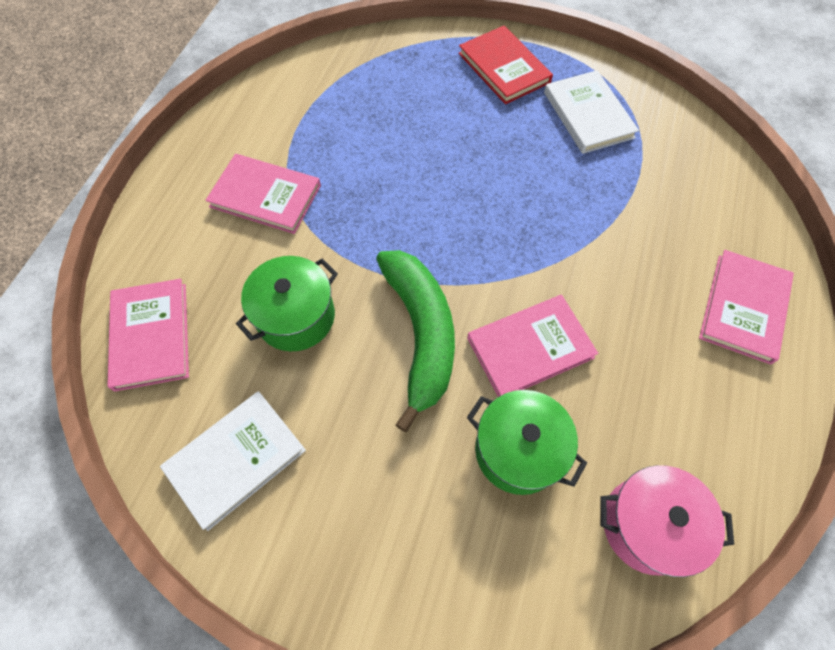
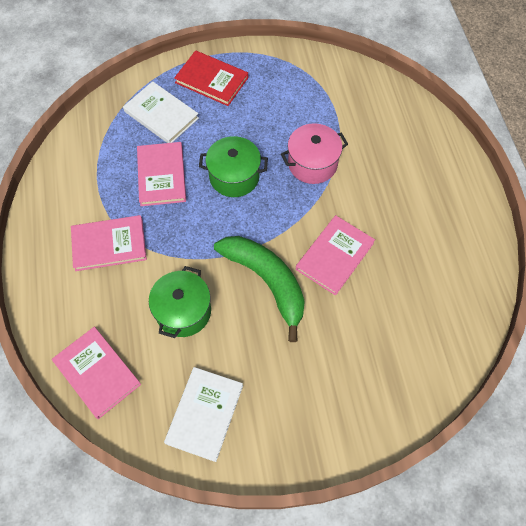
camera: 30 degrees left, 0 degrees up
(518, 450) = (362, 318): green pot -> green pot (234, 177)
(588, 115) = (284, 89): white book -> white book (161, 115)
(647, 525) = (450, 320): pink pot -> pink pot (312, 164)
(744, 308) = (437, 171): pink book -> pink book (162, 175)

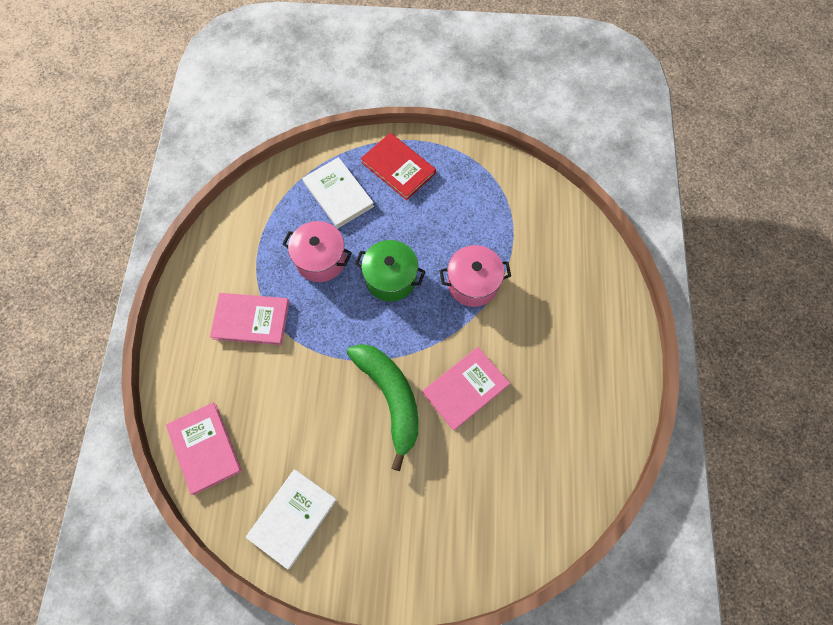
camera: 15 degrees right, 5 degrees up
(162, 175) = (320, 260): pink book -> pink pot
(183, 311) = (302, 407): green pot -> none

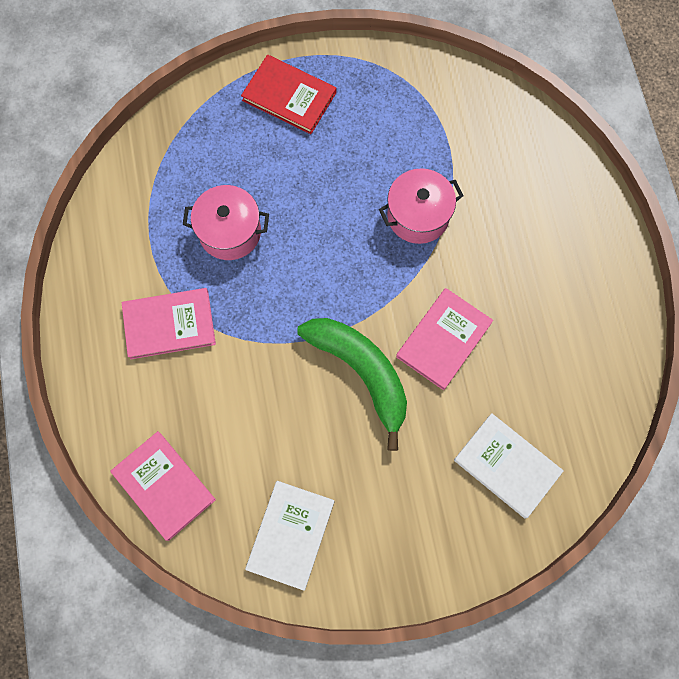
camera: 15 degrees left, 5 degrees up
(338, 194) = (226, 147): white book -> white book (507, 466)
(391, 278) = (320, 233): green pot -> none

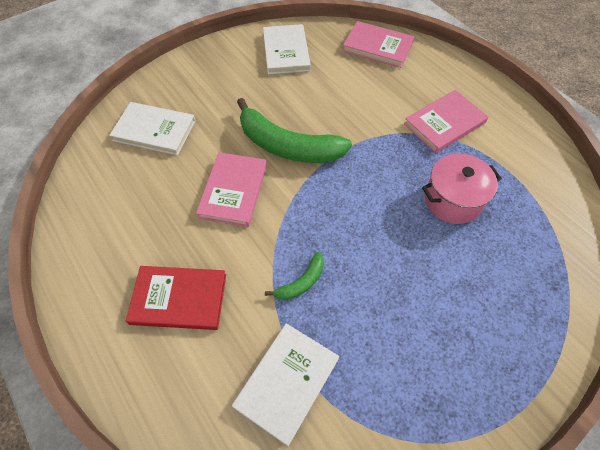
camera: 155 degrees right, 15 degrees down
(289, 96) = (498, 351): red book -> red book (179, 299)
(418, 216) = (301, 282): pink pot -> green banana
(465, 144) = (286, 382): none -> white book

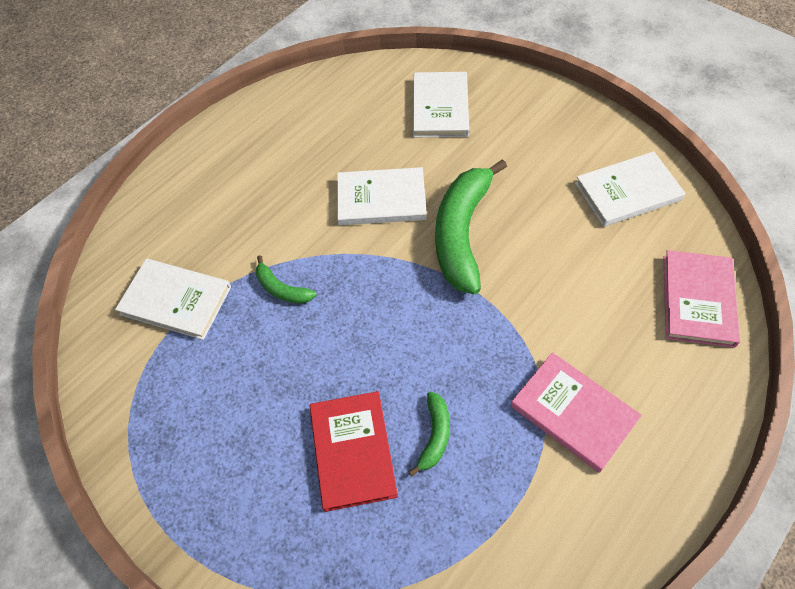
camera: 80 degrees right, 0 degrees up
(179, 299) = (246, 193): red book -> red book (352, 451)
(233, 190) = (381, 199): pink book -> white book
(452, 200) = (434, 435): pink pot -> green banana

